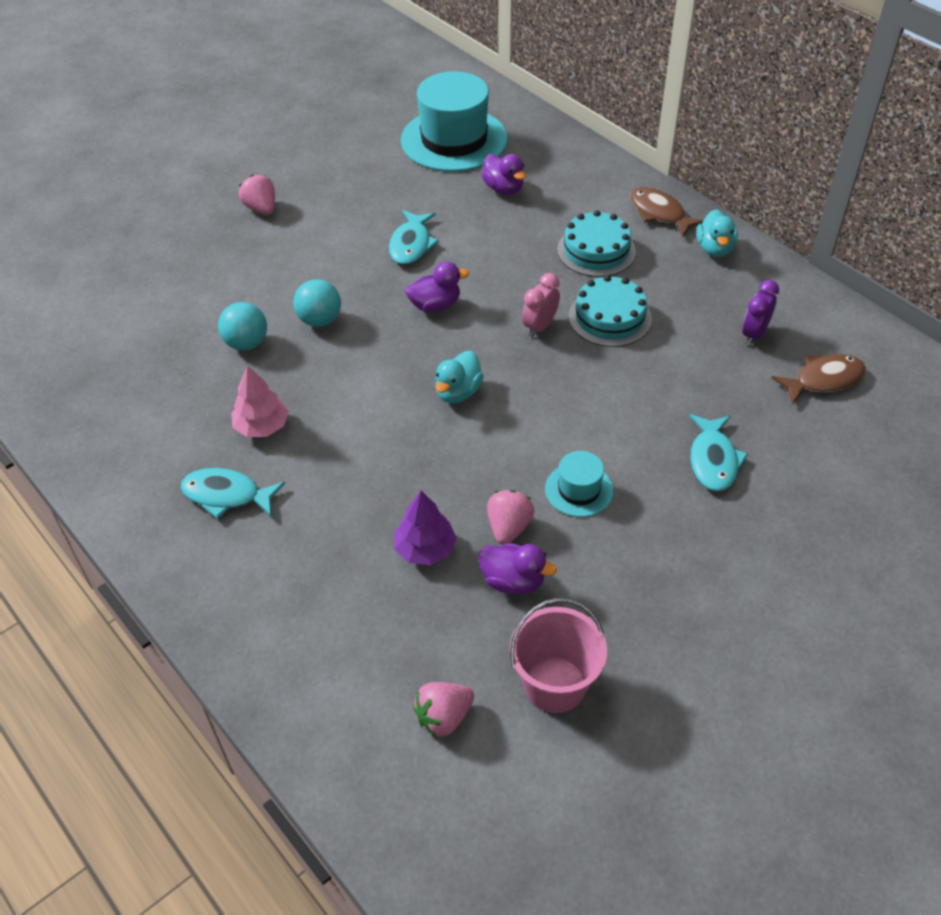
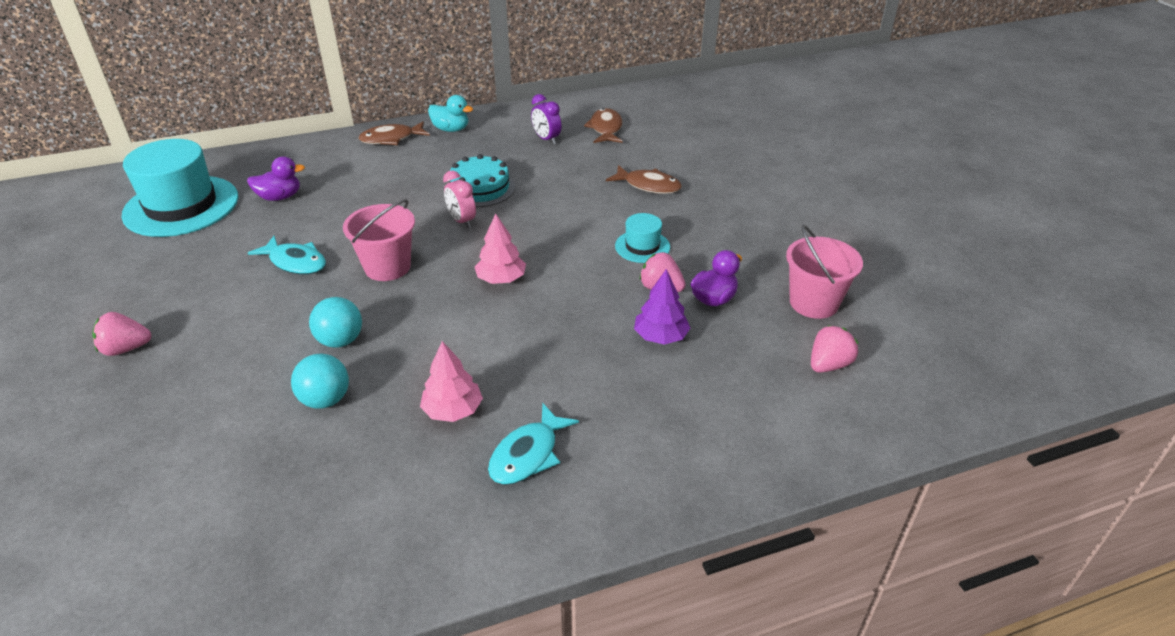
camera: 70 degrees left, 10 degrees down
(435, 305) = (387, 267): purple duck -> pink bucket
(444, 717) = (828, 365): pink strawberry -> pink strawberry turned 120 degrees counterclockwise
(458, 392) = (501, 279): turquoise duck -> pink tree
(596, 250) = (402, 175): turquoise cake -> none
(713, 460) = (648, 186): turquoise fish -> brown fish

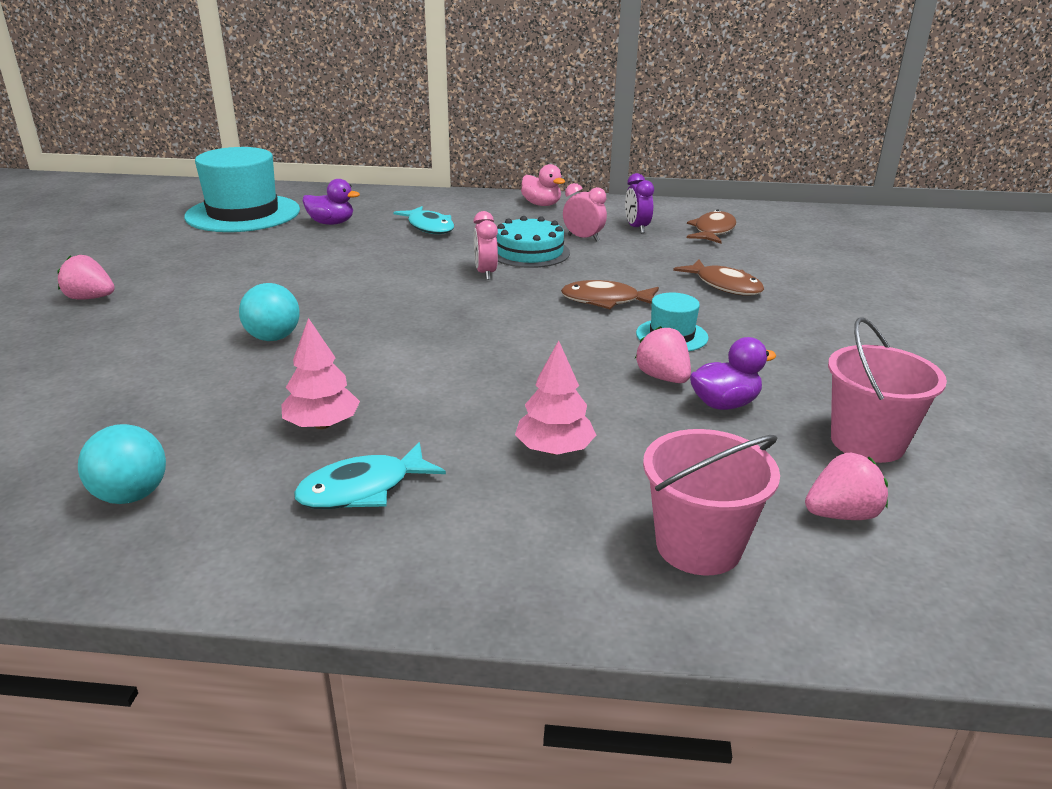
camera: 25 degrees right, 10 degrees down
(295, 262) = (295, 271): turquoise fish -> turquoise fish (429, 227)
(325, 400) = (210, 380): turquoise ball -> turquoise ball (131, 495)
(387, 267) = (376, 292): pink bucket -> pink bucket (698, 546)
(391, 139) = (475, 202): brown fish -> brown fish (605, 301)
(451, 129) = (541, 204): turquoise duck -> pink duck
(501, 279) = (482, 327): pink tree -> pink tree (554, 449)
(512, 161) = (583, 238): none -> pink clock
(661, 337) = (624, 423): purple tree -> none

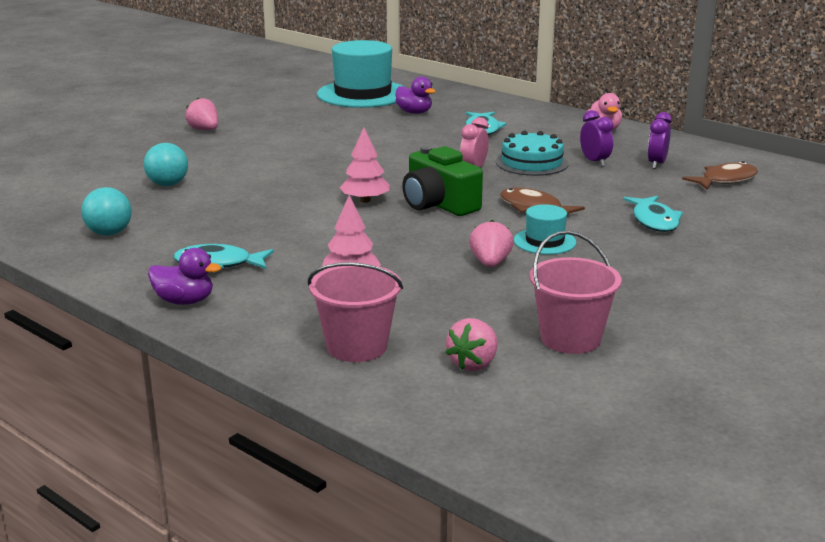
camera: 35 degrees right, 5 degrees down
(273, 338) = (276, 177): turquoise ball -> turquoise ball (168, 184)
(322, 424) = (240, 229): pink tree -> pink tree (365, 200)
(509, 322) = (438, 204): none -> green camera
(583, 238) = (595, 162): pink clock -> purple clock
(724, 285) = (654, 221): brown fish -> turquoise fish
(724, 404) = (507, 289): purple duck -> purple duck (184, 301)
(841, 514) = (473, 364): pink strawberry -> pink strawberry turned 105 degrees clockwise

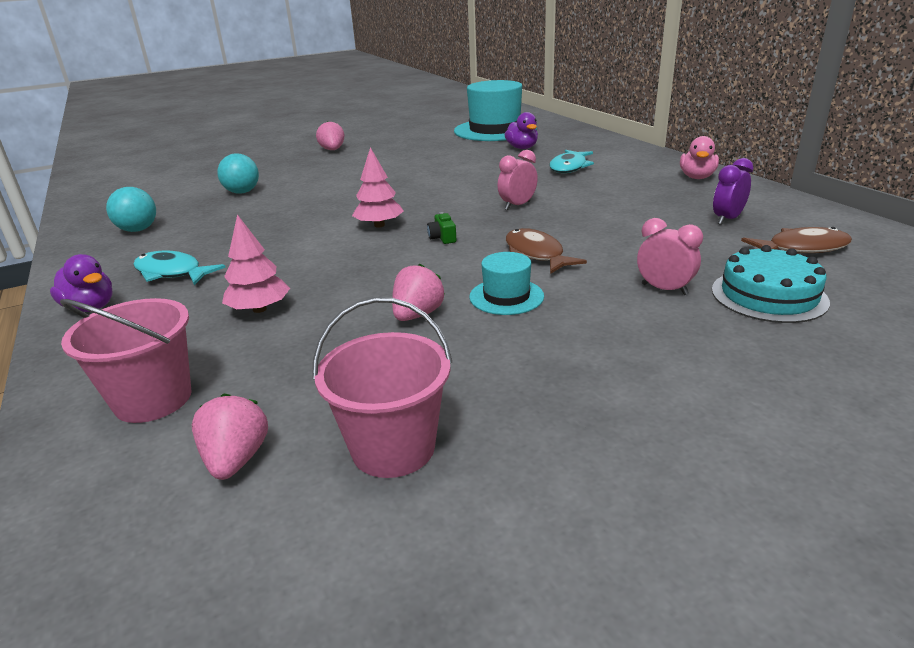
camera: 25 degrees right, 5 degrees up
(438, 204) = (442, 238): green camera -> green camera, size x0.40
(473, 364) = (236, 459): pink strawberry -> pink strawberry turned 120 degrees clockwise
(532, 163) = (585, 204): turquoise cake -> turquoise cake (768, 295)
(595, 162) = (655, 210): purple clock -> none
(654, 221) = (664, 289): turquoise fish -> pink clock

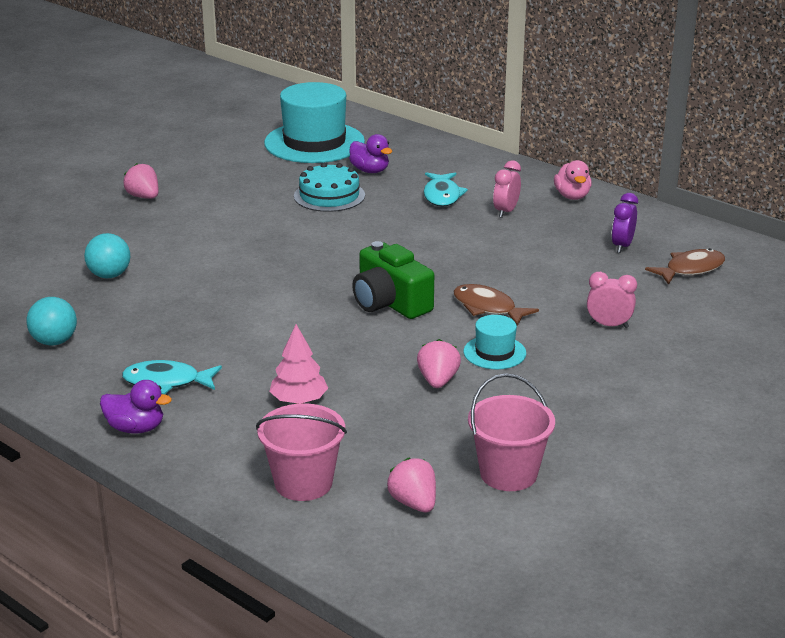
camera: 25 degrees left, 0 degrees up
(379, 225) = (314, 297): pink tree -> none
(442, 238) = (390, 303): green camera -> green camera, size x2.48
(517, 205) = (429, 254): pink clock -> pink clock (506, 211)
(768, 295) = (683, 318): turquoise cake -> turquoise cake (329, 196)

